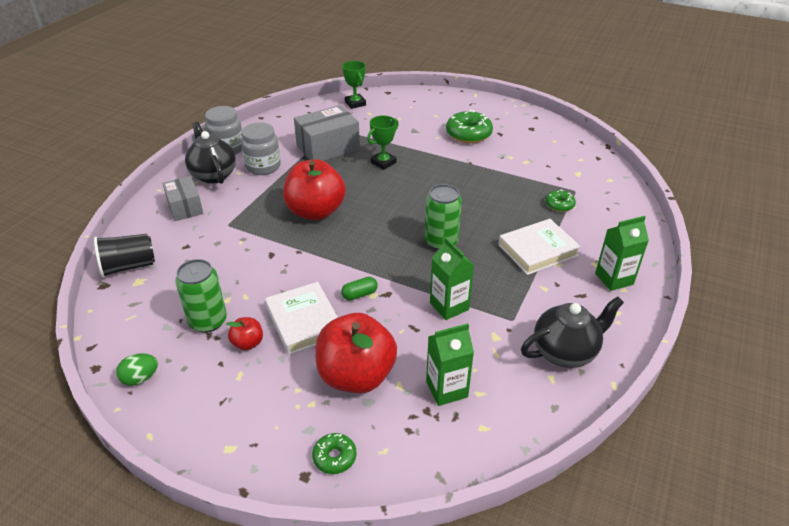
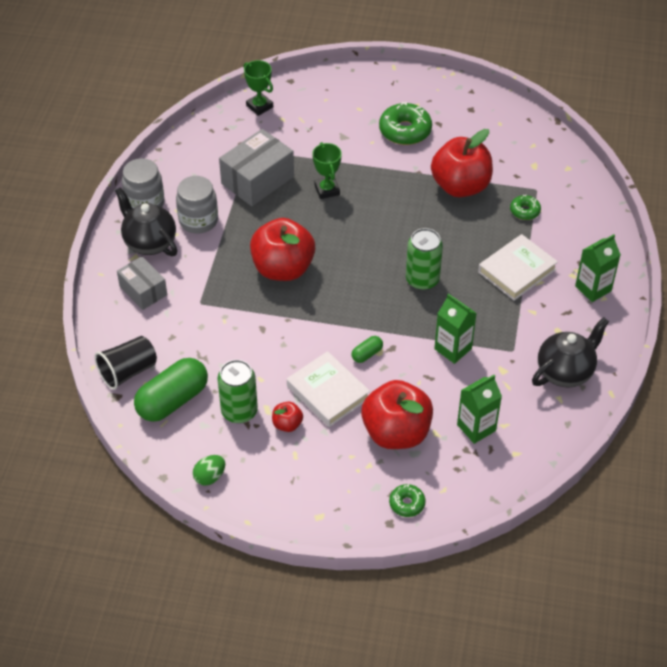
camera: 15 degrees left, 10 degrees up
(152, 299) = (173, 400): none -> green capsule
(383, 163) = (327, 190): green trophy -> green trophy turned 45 degrees counterclockwise
(504, 178) = (460, 186): none -> red apple

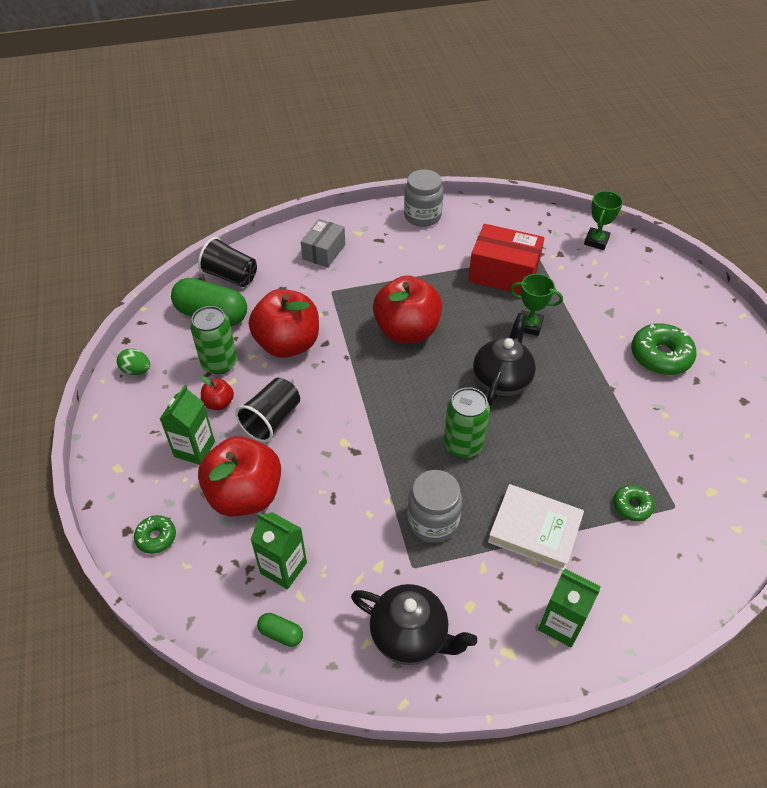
camera: 65 degrees right, 0 degrees up
(149, 242) = (380, 235): black teapot -> black teapot (501, 381)
(198, 220) = (426, 254): grey jar -> grey jar (433, 521)
(257, 180) = (503, 273): grey box -> red box
(327, 190) = (529, 325): green trophy -> green trophy turned 60 degrees clockwise
(328, 392) = (272, 420): white book -> black cup
(367, 354) = (336, 433): green capsule -> green capsule (281, 634)
(453, 349) = (383, 506): green carton -> green carton (194, 449)
(460, 186) = (621, 431): red apple -> red apple (288, 344)

